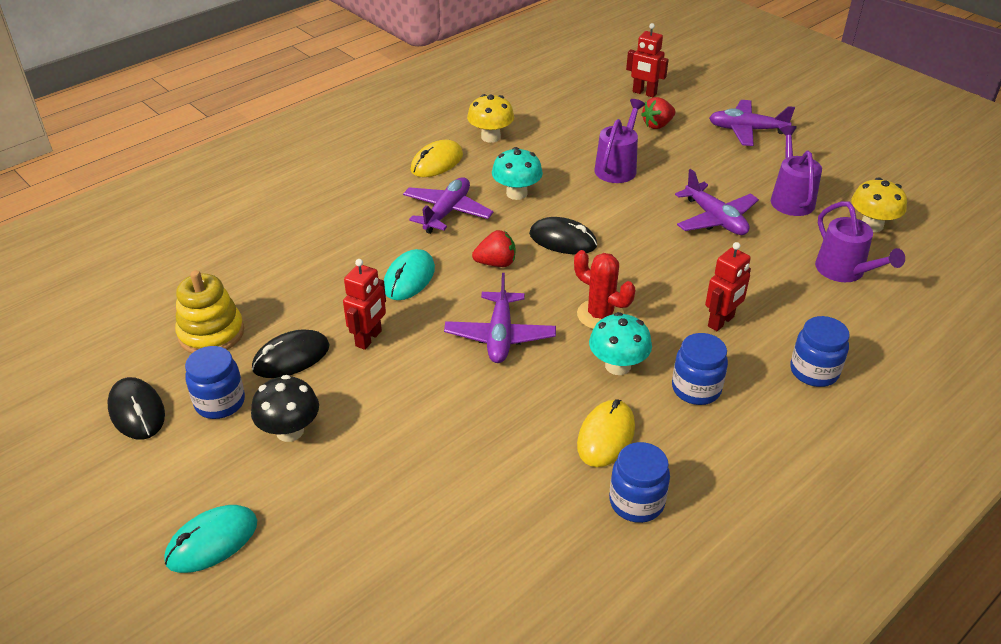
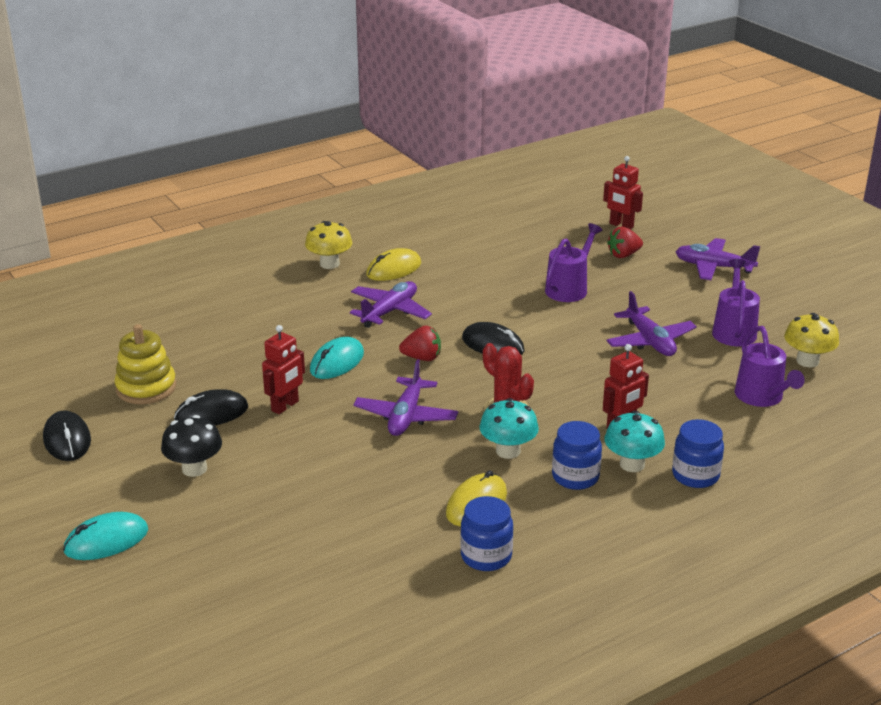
camera: 10 degrees right, 10 degrees down
(220, 402) = (140, 441): blue jar -> none
(490, 137) = (453, 252): yellow mushroom -> yellow mushroom (329, 264)
(516, 193) = (462, 302): turquoise mushroom -> turquoise mushroom (632, 464)

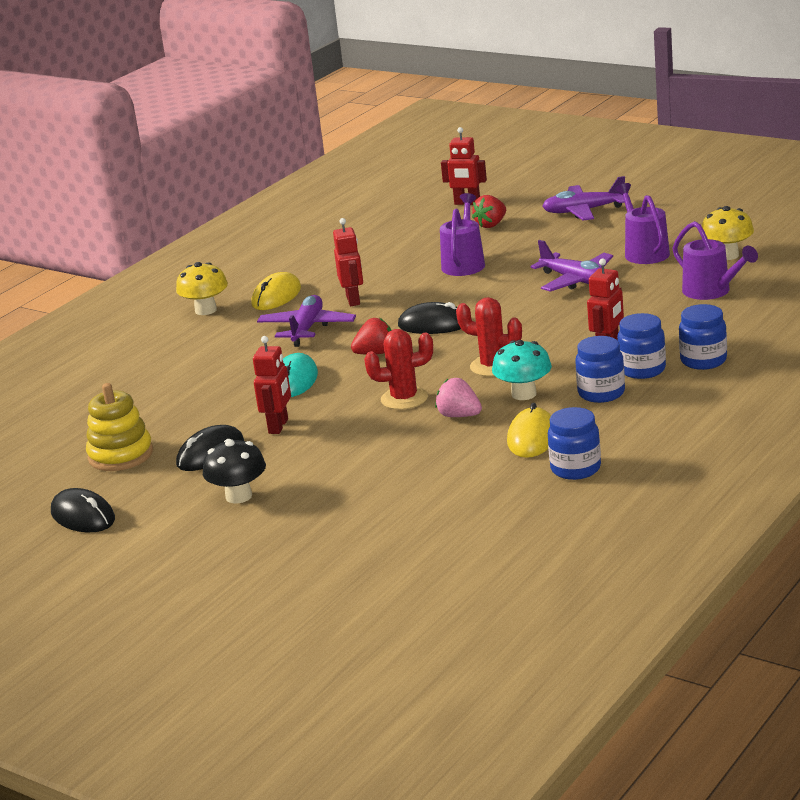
camera: 20 degrees left, 5 degrees down
(106, 540) = (209, 571): turquoise mouse -> none
(406, 416) = (404, 399): purple plane -> red cactus
(435, 453) = (459, 416): none -> pink strawberry
(450, 295) = (353, 300): none -> red robot
(632, 464) = (642, 370): turquoise mushroom -> blue jar

